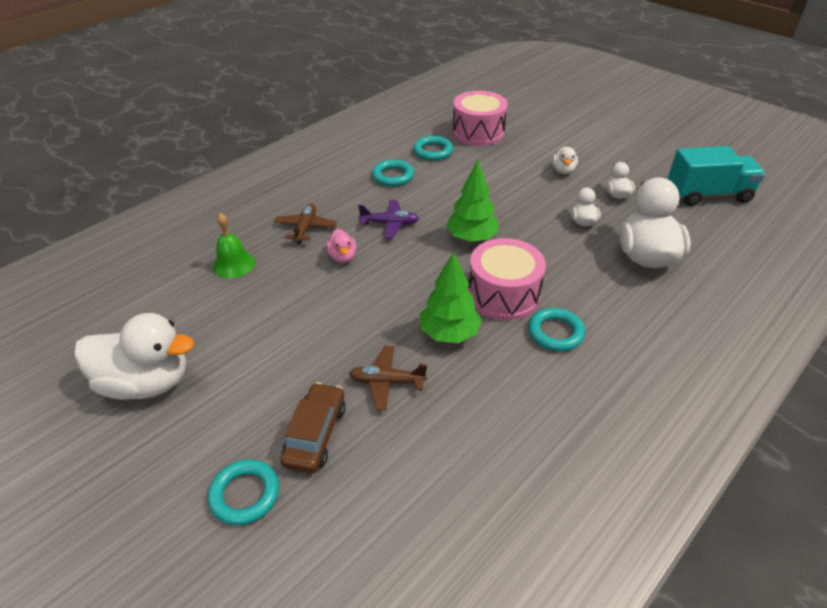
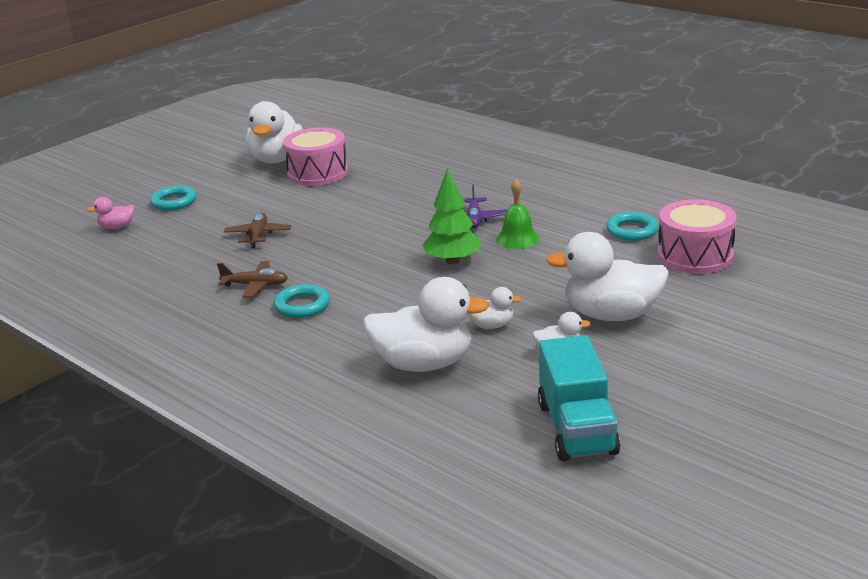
camera: 90 degrees right, 15 degrees down
(234, 264) = (407, 164): green bell -> green bell (517, 239)
(305, 228) = (462, 183): brown plane -> brown plane (255, 285)
(315, 434) = (214, 216): brown car -> none
(342, 257) = (418, 204): pink duck -> pink duck (117, 227)
(393, 176) = (567, 213): turquoise ring -> none
(449, 333) = (309, 256): green tree -> none
(503, 295) = (359, 279): pink drum -> pink drum (317, 173)
(563, 170) = (611, 315): white duck -> white duck, size x2.14

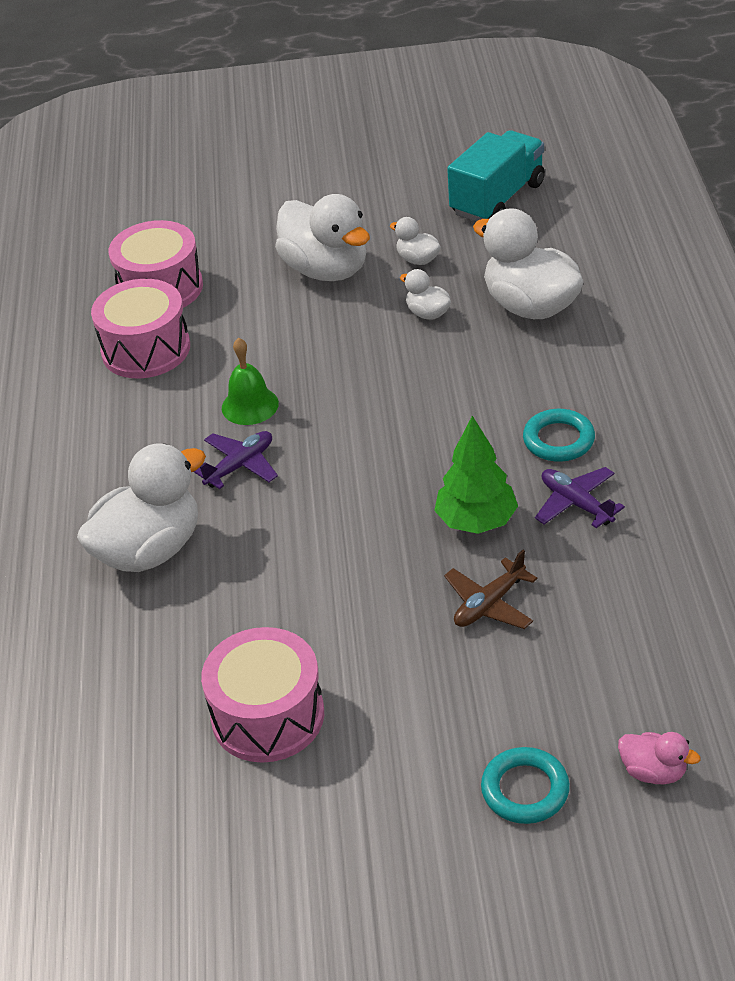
camera: 135 degrees left, 15 degrees up
(255, 285) = (576, 503): brown plane -> purple plane
(276, 159) = (272, 815): white duck -> white duck (149, 550)
(452, 261) = (349, 413): green tree -> green tree (476, 521)
(632, 230) = (146, 349): turquoise ring -> pink drum

